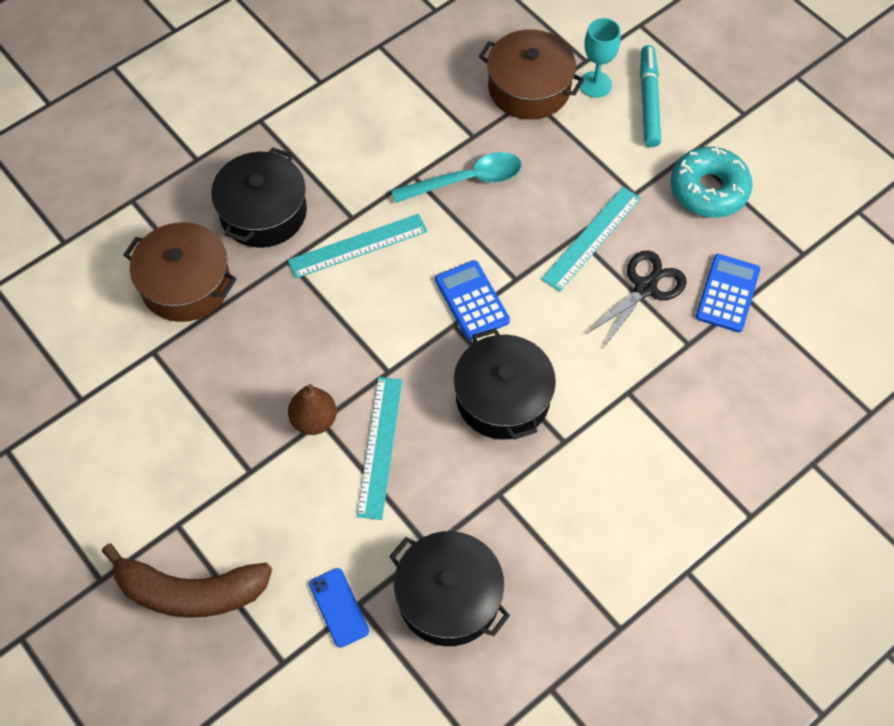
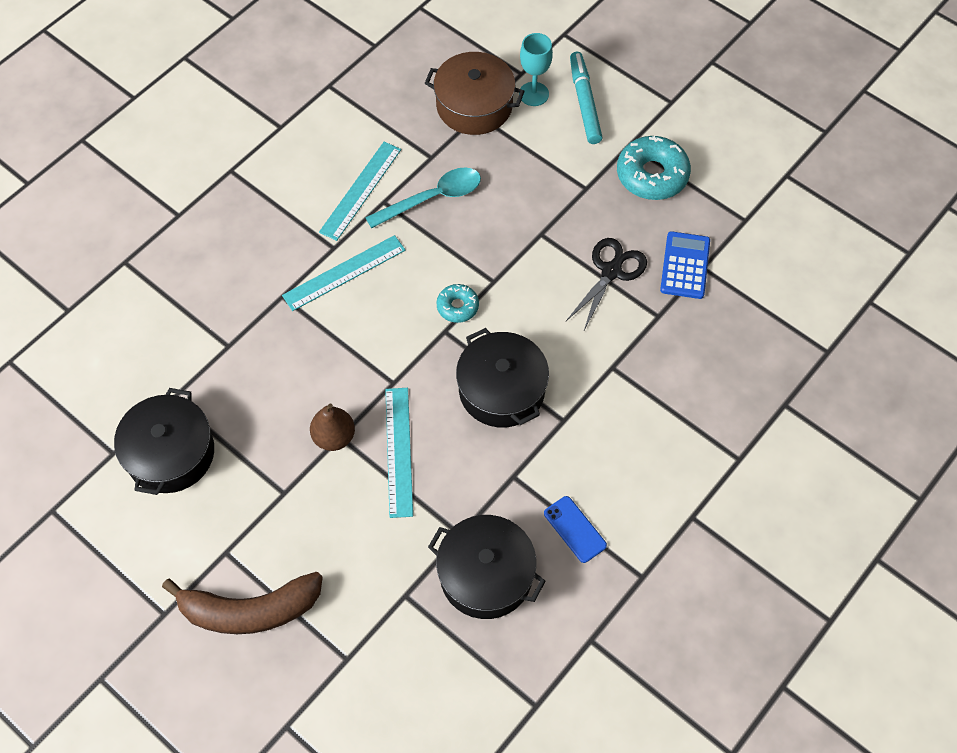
camera: 10 degrees left, 0 degrees up
(186, 284) = (191, 331): brown pot -> none
(263, 212) = (250, 254): black pot -> black pot (170, 453)
(339, 607) = (388, 601): blue phone -> blue phone (574, 529)
(471, 300) = (457, 306): blue calculator -> turquoise donut
(592, 238) = (556, 234): turquoise ruler -> turquoise ruler (361, 190)

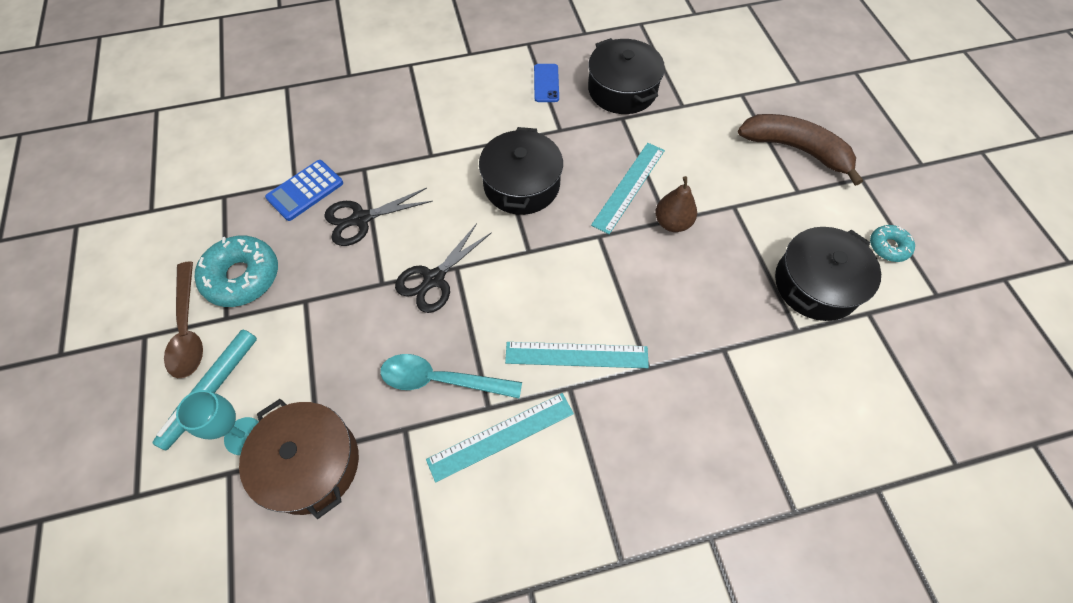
camera: 145 degrees left, 0 degrees up
(457, 306) = (502, 264): turquoise donut -> turquoise donut (888, 247)
(503, 261) = (434, 279): none -> black scissors
(647, 123) = (188, 329): none -> brown spoon

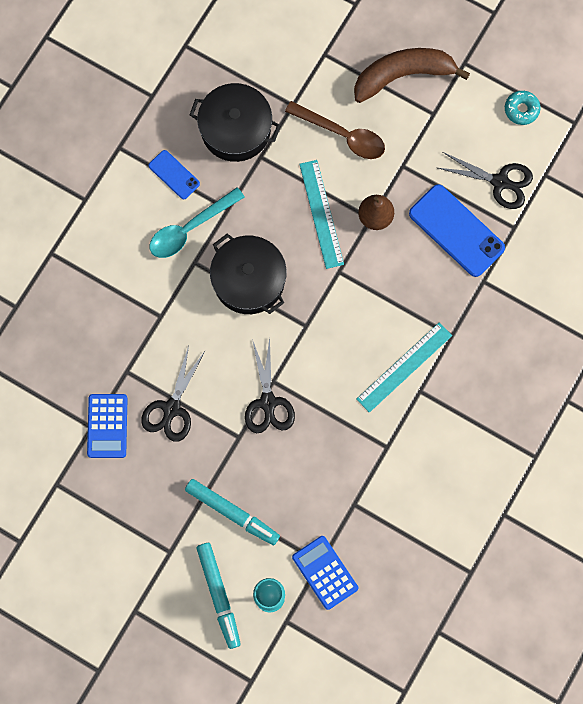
camera: 45 degrees left, 15 degrees up
(188, 329) = (156, 580): brown spoon -> brown spoon (342, 135)
(242, 277) = (145, 519): turquoise donut -> none
(305, 335) = (232, 513): none -> turquoise marker
(310, 464) = (325, 572): brown pot -> blue calculator
(441, 380) = (343, 458): turquoise spoon -> turquoise spoon (190, 228)
(501, 436) = (410, 455): turquoise ruler -> none
(736, 289) = (456, 230): none -> blue phone
(816, 284) = (500, 182): black pot -> black scissors

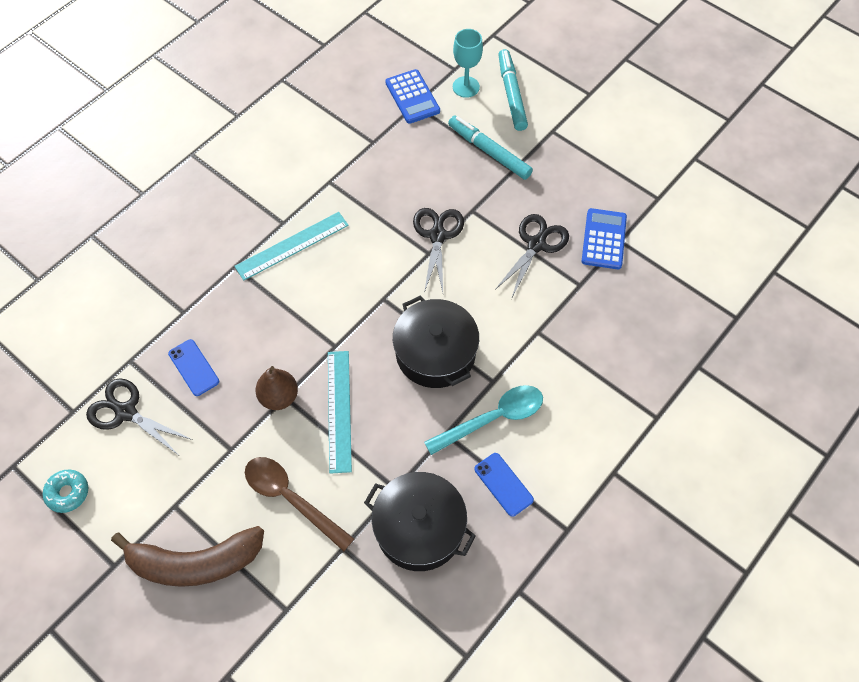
camera: 170 degrees left, 15 degrees down
(456, 230) = (193, 367): blue phone -> blue phone, size x0.54

